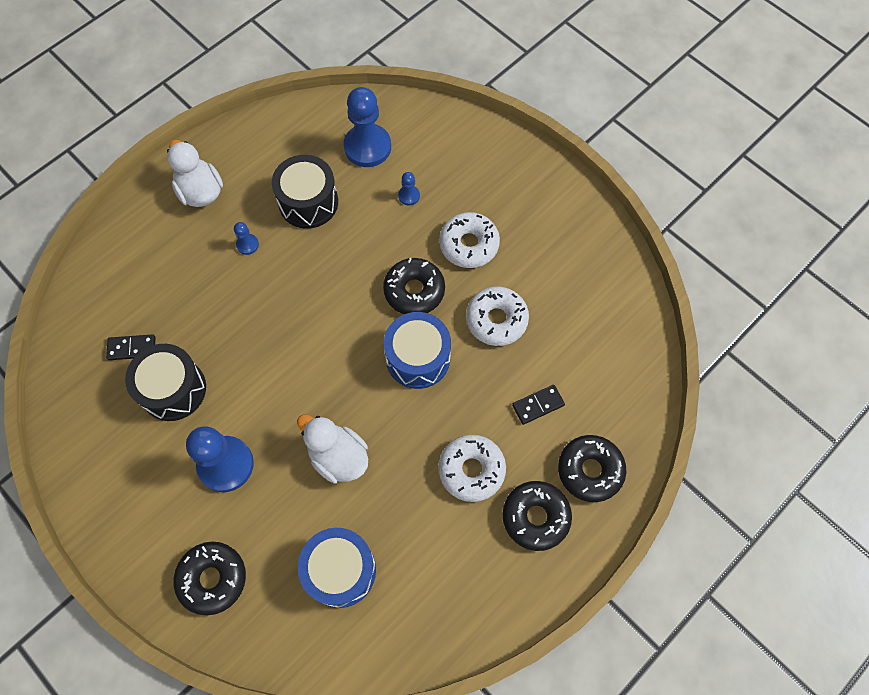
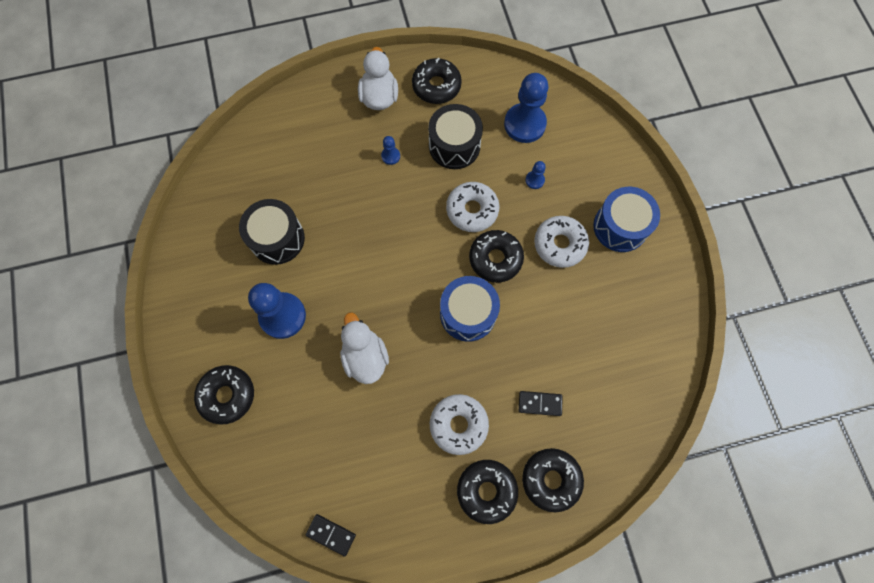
camera: 30 degrees right, 5 degrees up
(132, 348) = (266, 192): black domino -> black domino (331, 534)
(255, 152) = (436, 86): none -> black donut
(340, 570) = (318, 443): blue drum -> blue drum (620, 227)
(496, 320) = (546, 317): white donut -> white donut (472, 210)

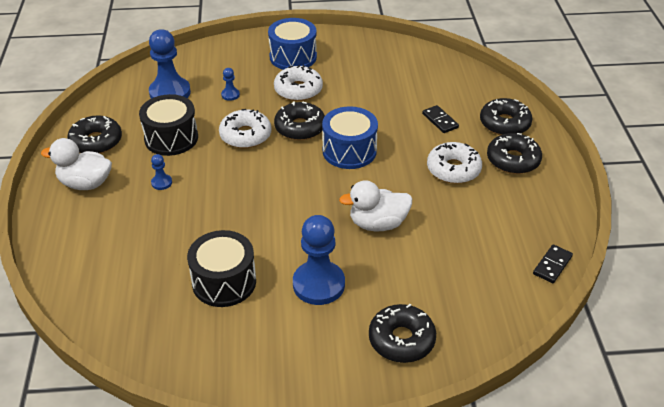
camera: 80 degrees left, 30 degrees down
(540, 403) = (440, 121): black domino -> black domino turned 45 degrees counterclockwise

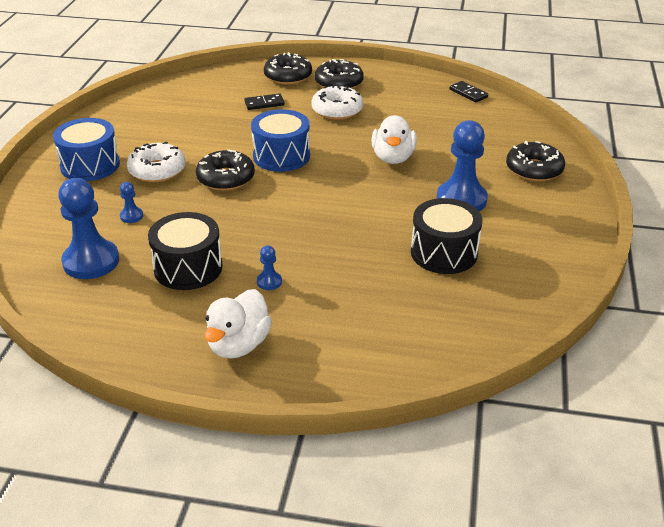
camera: 75 degrees left, 5 degrees down
(96, 142) = (155, 332): black donut -> none
(245, 135) = (217, 214): white donut -> none

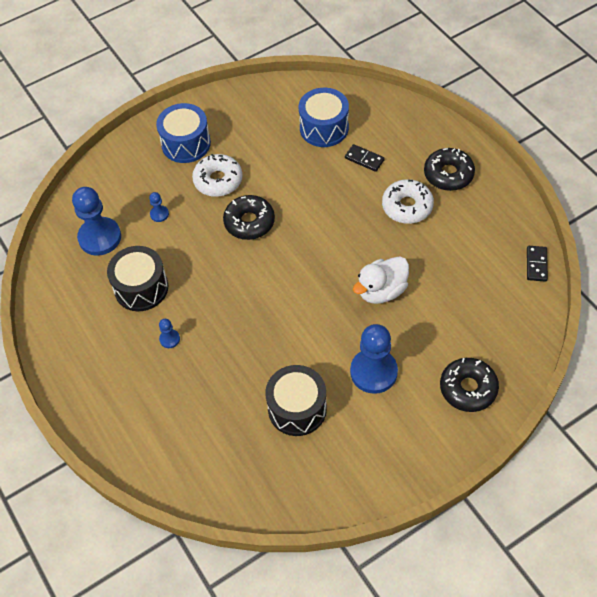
camera: 50 degrees right, 20 degrees up
(239, 345) = (100, 373): white duck -> none
(281, 156) = (309, 227): blue drum -> blue drum (324, 128)
(288, 76) = (419, 138): black donut -> none

